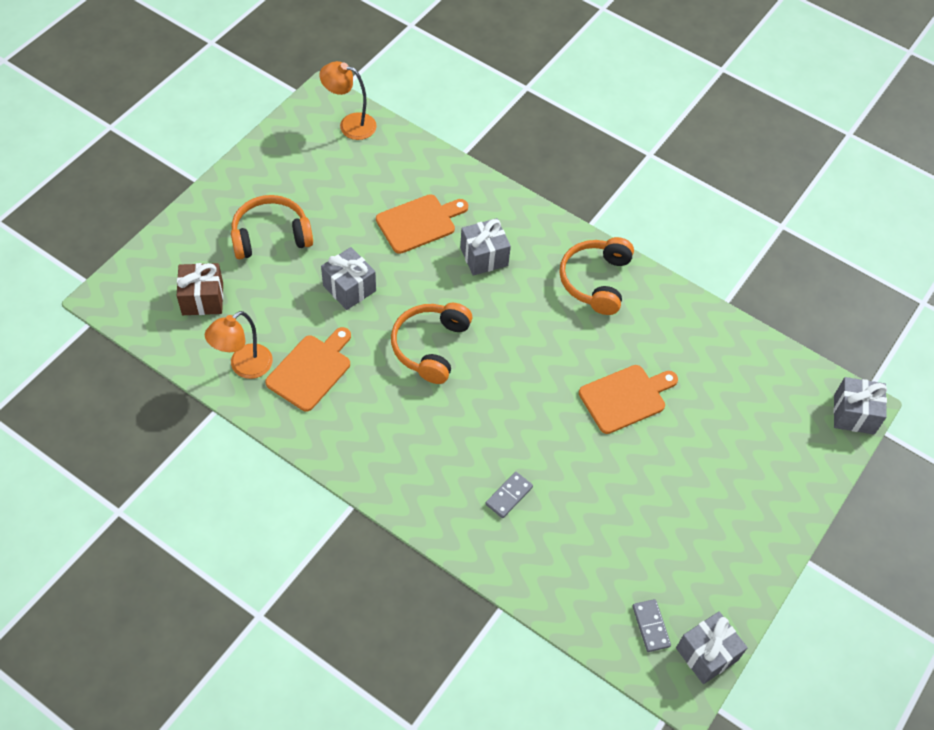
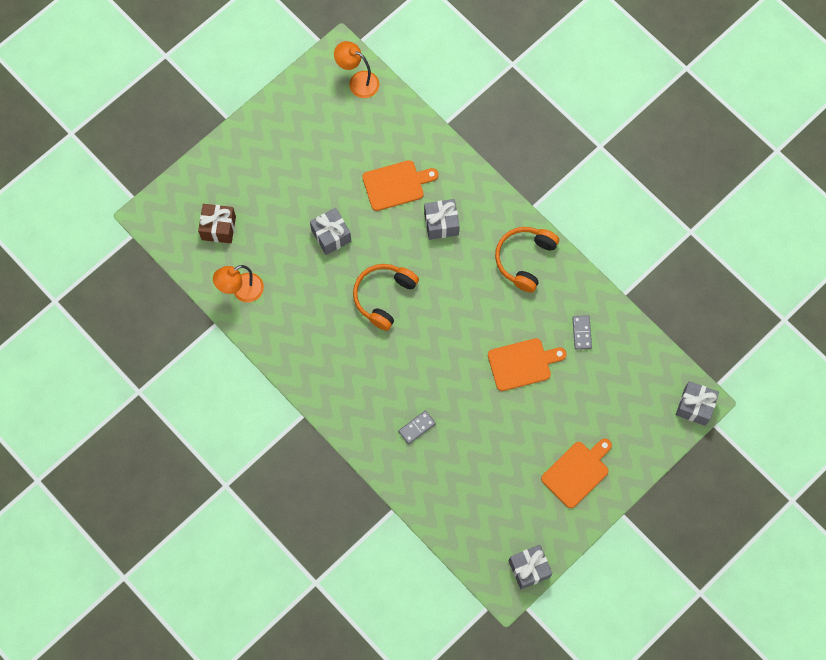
camera: 15 degrees right, 15 degrees up
(271, 236) = (278, 179): orange headphones -> none
(311, 370) = (291, 302): orange cutting board -> orange cutting board (577, 472)
(650, 626) = (495, 542): grey domino -> grey domino (581, 333)

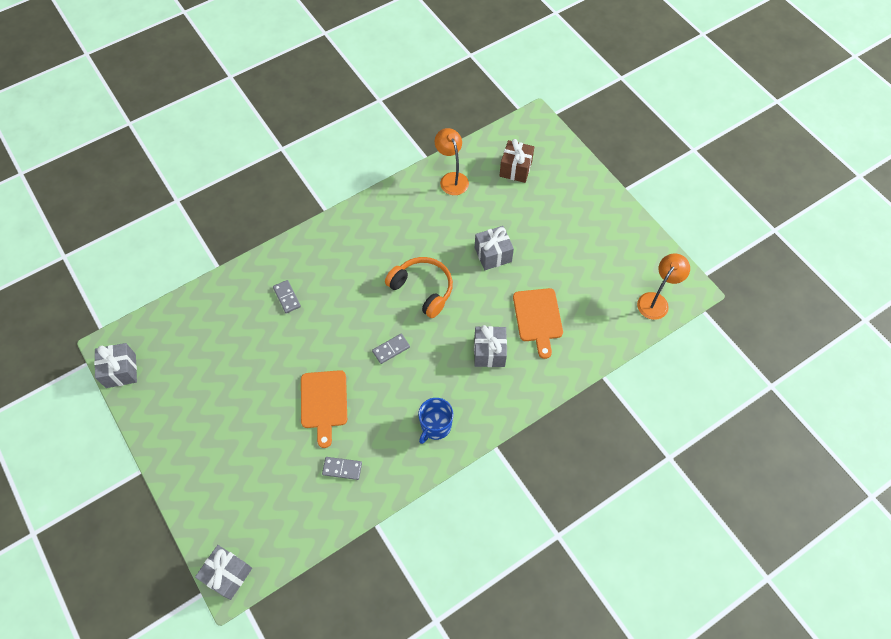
camera: 100 degrees right, 10 degrees down
(455, 314) = (391, 349): none -> grey domino
(525, 259) = (435, 426): orange headphones -> blue mug
(577, 472) = (197, 434): orange cutting board -> none

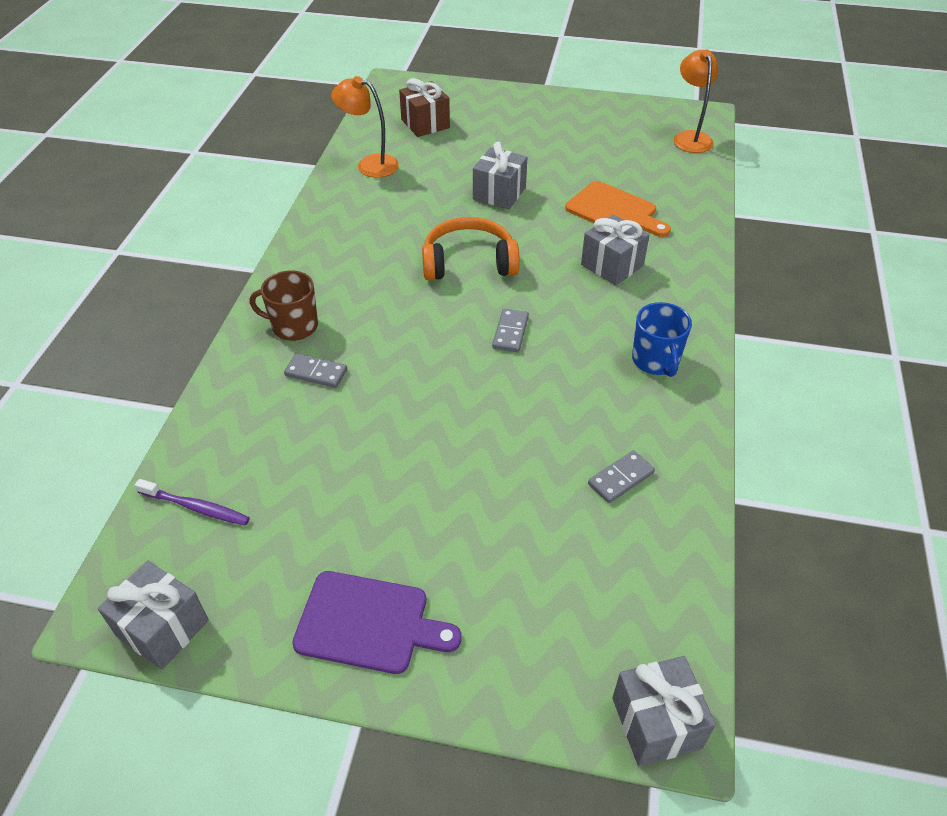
camera: 45 degrees left, 15 degrees down
(179, 326) = (196, 507): none -> purple toothbrush
(182, 436) = (368, 623): none -> purple cutting board
(305, 261) = (293, 326): none -> brown mug
(324, 403) = (506, 435): orange cutting board -> none

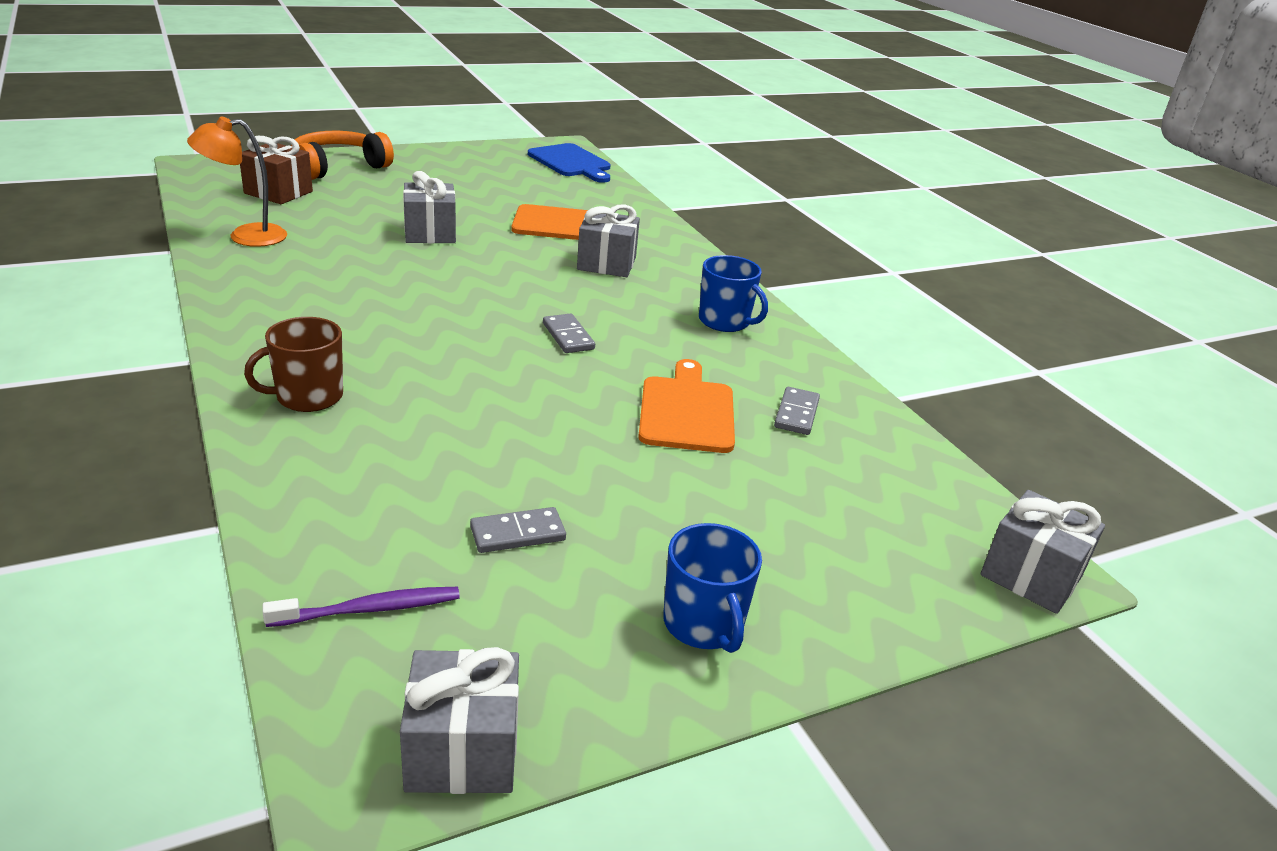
camera: 40 degrees left, 15 degrees down
(316, 373) = (386, 430): grey domino -> grey domino (518, 534)
(368, 623) = (704, 624): purple cutting board -> blue mug
(469, 263) = (460, 293): orange headphones -> orange headphones (338, 167)
(533, 439) = (687, 411): none -> orange cutting board
(690, 137) = (571, 162): orange lamp -> blue cutting board

